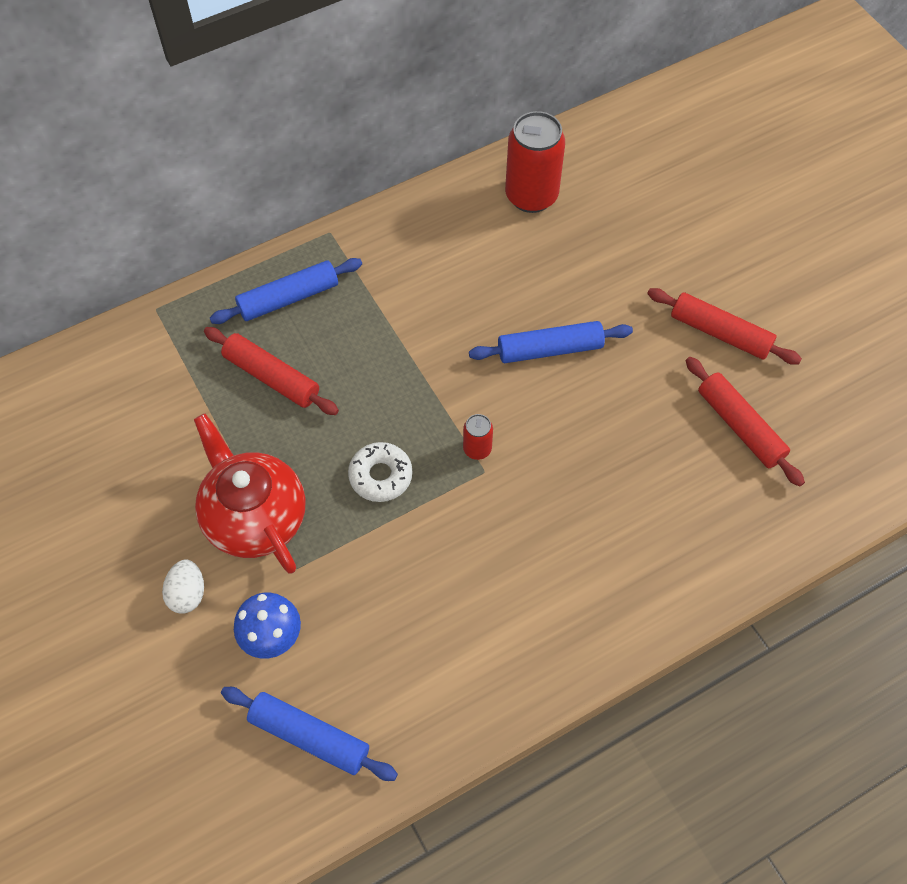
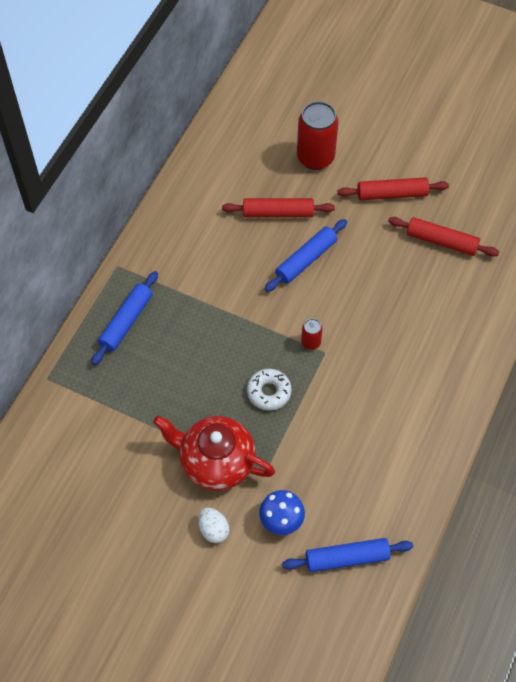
camera: 35 degrees left, 0 degrees up
(272, 377) = (156, 375): red rolling pin -> red rolling pin (278, 213)
(531, 196) = (222, 173): red can -> red can (315, 157)

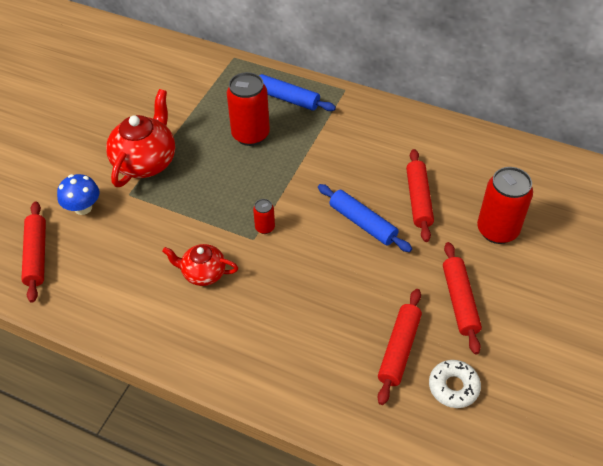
camera: 90 degrees right, 10 degrees down
(181, 357) = (250, 135): none -> red can
(213, 529) = (83, 163): white egg -> none
(269, 392) = (212, 196): white donut -> white donut (453, 387)
(347, 558) = (36, 255): blue rolling pin -> red rolling pin
(367, 395) = (203, 273): none -> red teapot

